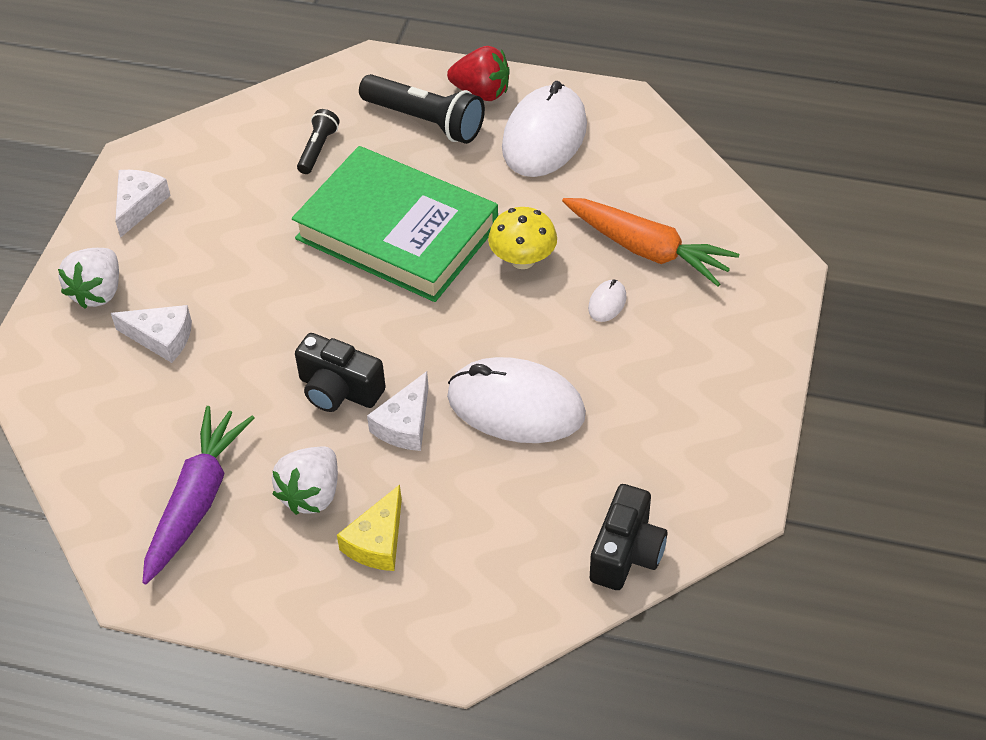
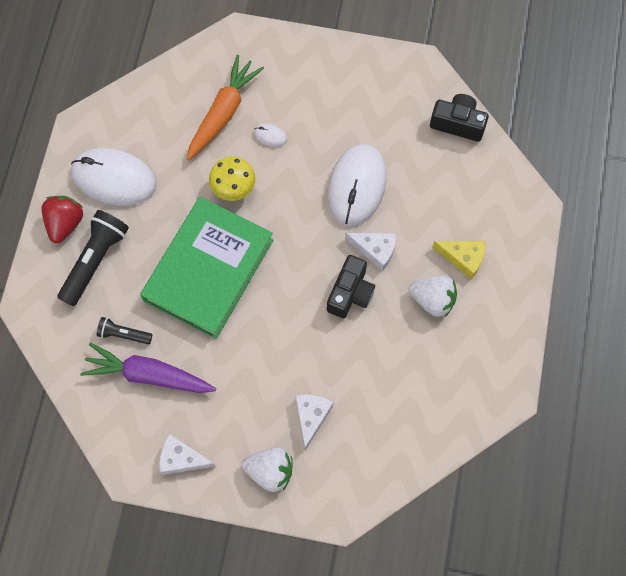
camera: 95 degrees left, 20 degrees up
(197, 500) = (443, 369): purple carrot -> purple carrot (148, 375)

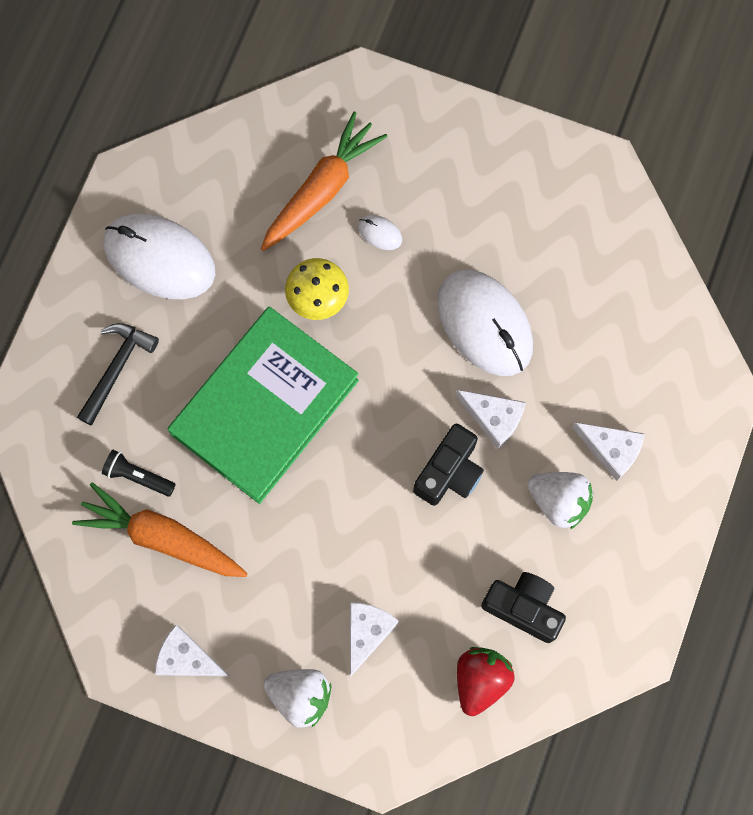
camera: 10 degrees right, 5 degrees up
(65, 223) = (85, 310): red strawberry -> red strawberry (480, 680)
(95, 260) = (117, 368): black flashlight -> black hammer
(148, 375) = (161, 537): purple carrot -> orange carrot
(356, 186) = (484, 324): white mouse -> white mouse turned 60 degrees counterclockwise
(458, 123) = (639, 258): black camera -> black camera (523, 607)
(463, 258) = (611, 449): yellow cheese -> white cheese

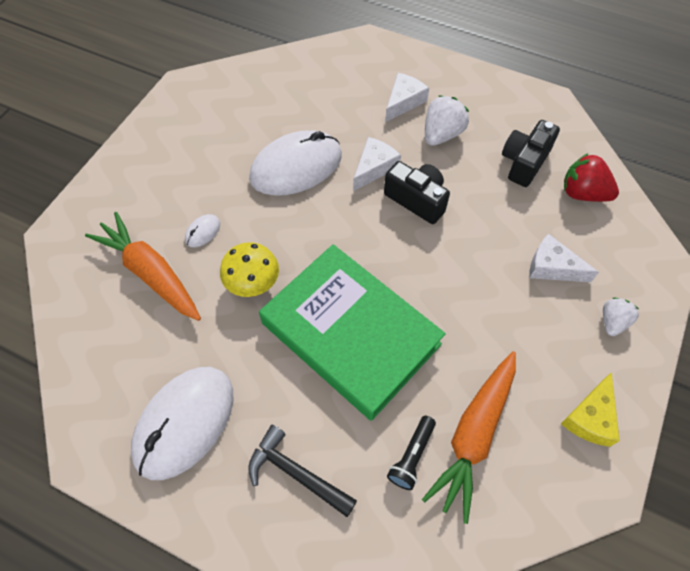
camera: 85 degrees left, 15 degrees down
(187, 658) = (590, 417): white cheese -> yellow cheese
(300, 696) = (612, 322): white strawberry -> white strawberry, size x0.64

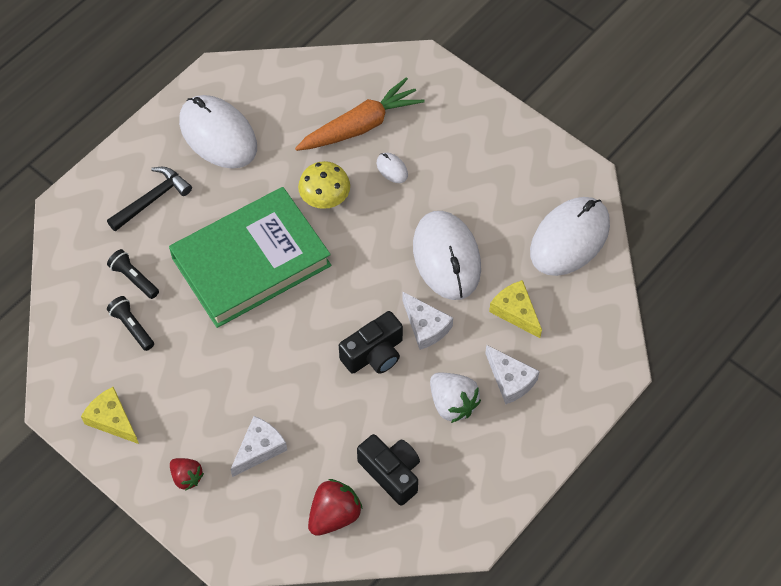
camera: 105 degrees right, 0 degrees up
(253, 87) = (570, 238): none -> white mouse
(337, 109) = (515, 312): none -> yellow cheese
(474, 436) = (132, 327): orange carrot -> black flashlight
(612, 322) = (186, 477): white strawberry -> red strawberry

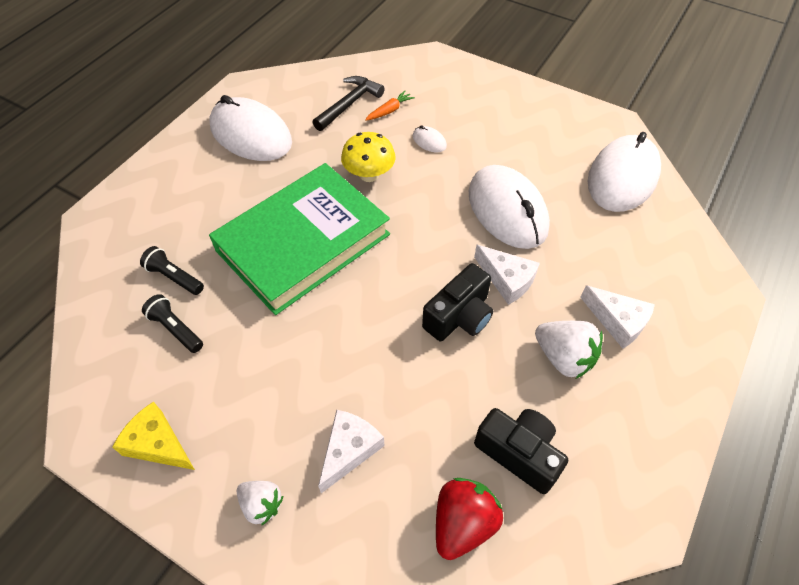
camera: 10 degrees left, 5 degrees down
(152, 199) = (189, 198): black hammer -> black hammer (349, 104)
(186, 477) = (262, 504): red strawberry -> white strawberry
(361, 125) = (389, 110): orange carrot -> orange carrot, size x0.43
(515, 312) = (596, 251): yellow cheese -> none

